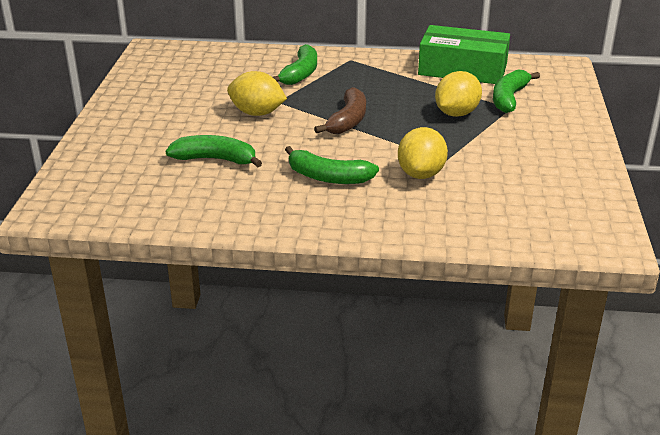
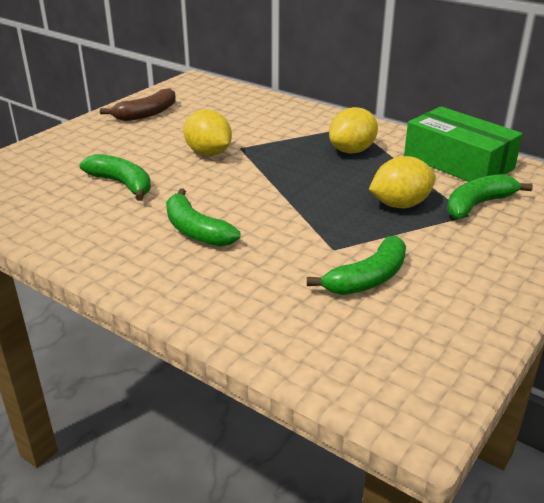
camera: 30 degrees right, 0 degrees up
(300, 74) = (290, 128): green banana -> green banana (368, 278)
(348, 121) = (281, 182): brown banana -> brown banana (146, 114)
(421, 174) = (289, 256): yellow lemon -> yellow lemon (352, 151)

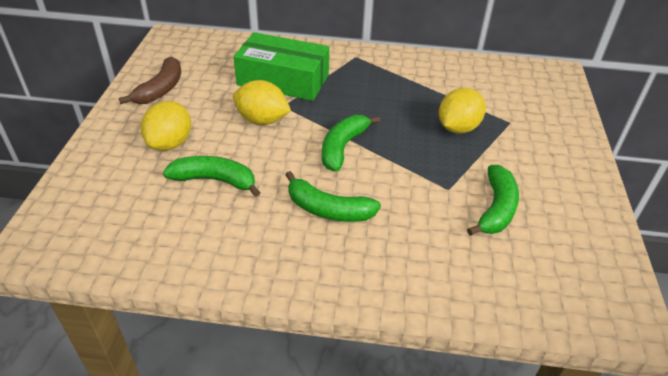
camera: 30 degrees left, 10 degrees up
(352, 151) = (377, 83): yellow lemon -> yellow lemon (170, 143)
(458, 162) = (462, 73): green box -> green box (283, 80)
(478, 204) = (508, 110): green banana -> green banana (342, 147)

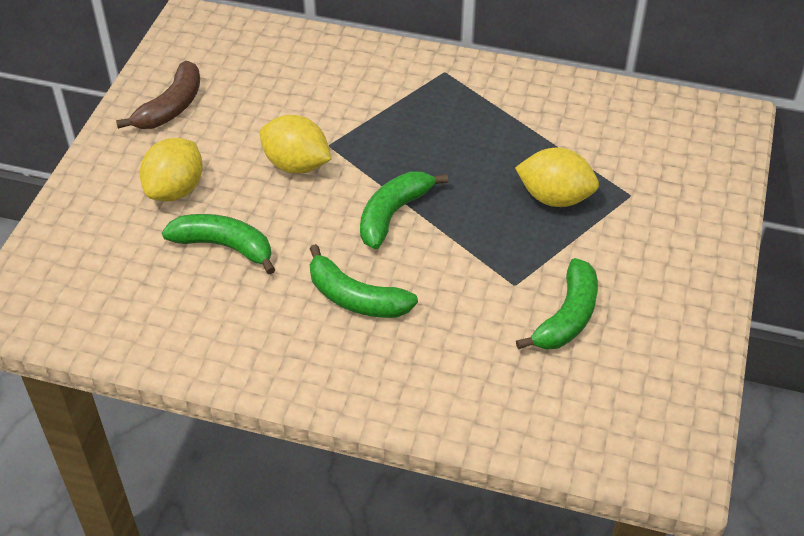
camera: 10 degrees right, 5 degrees up
(283, 80) = (335, 104): green box -> none
(457, 128) = (555, 198): yellow lemon -> yellow lemon turned 60 degrees clockwise

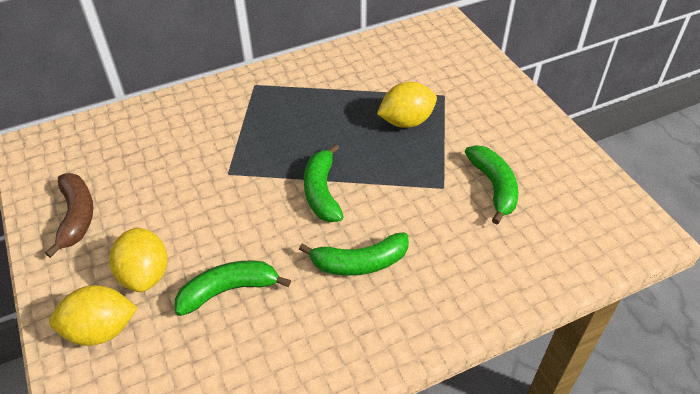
camera: 40 degrees left, 0 degrees up
(296, 165) = (220, 200): yellow lemon -> yellow lemon (101, 330)

